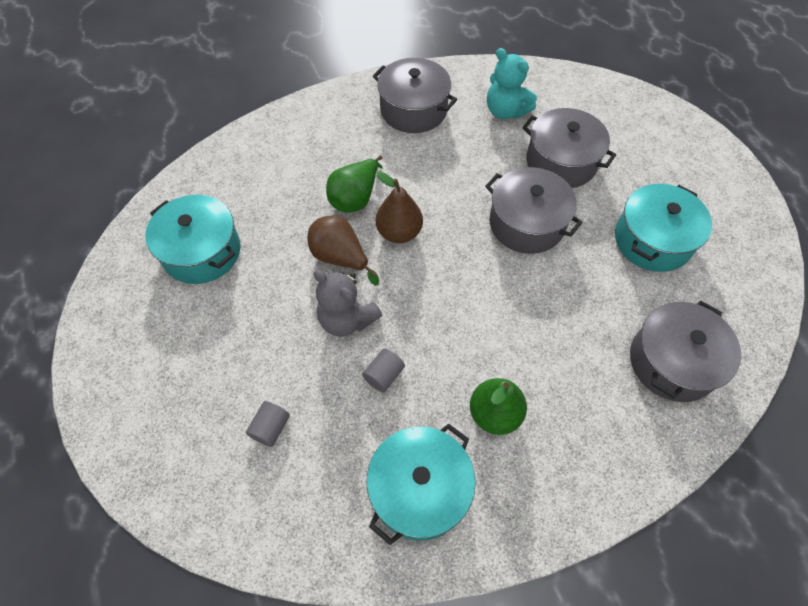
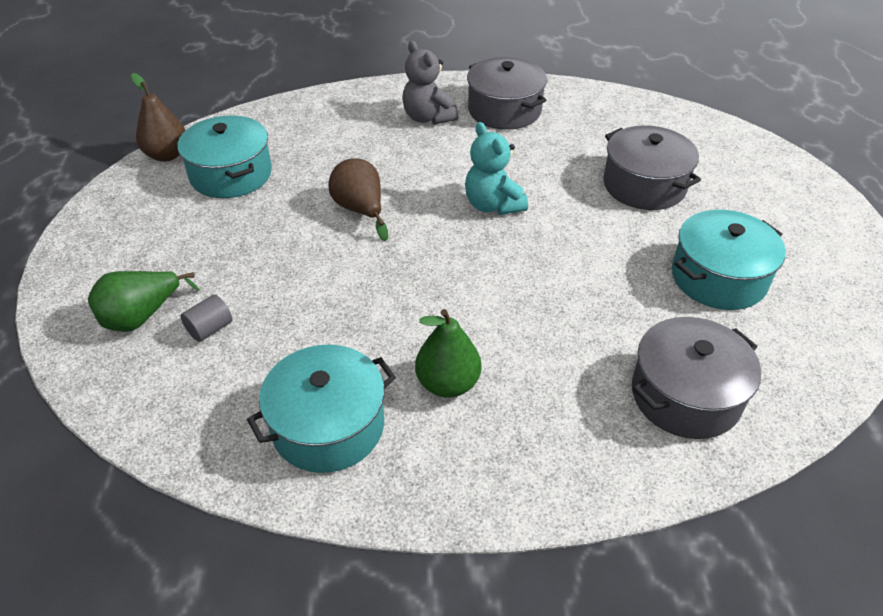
camera: 20 degrees right, 15 degrees down
(347, 319) = (337, 261): grey teddy bear -> grey teddy bear (428, 117)
(355, 198) = (404, 167): green pear -> green pear (142, 317)
(384, 375) = (348, 317): grey cylinder -> none
(399, 232) = (432, 204): brown pear -> brown pear (167, 155)
(505, 111) = (603, 131): turquoise teddy bear -> turquoise teddy bear (493, 205)
(526, 223) = (576, 228): grey pot -> none

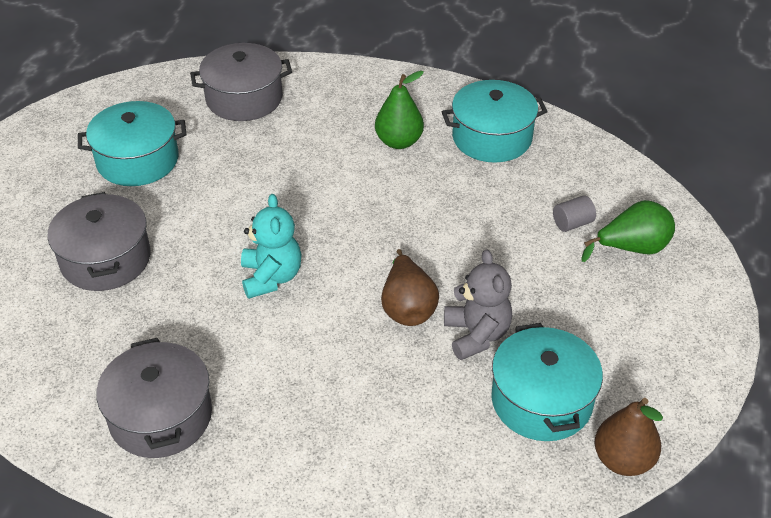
camera: 160 degrees left, 0 degrees up
(428, 117) = (266, 432): grey teddy bear -> grey teddy bear (476, 335)

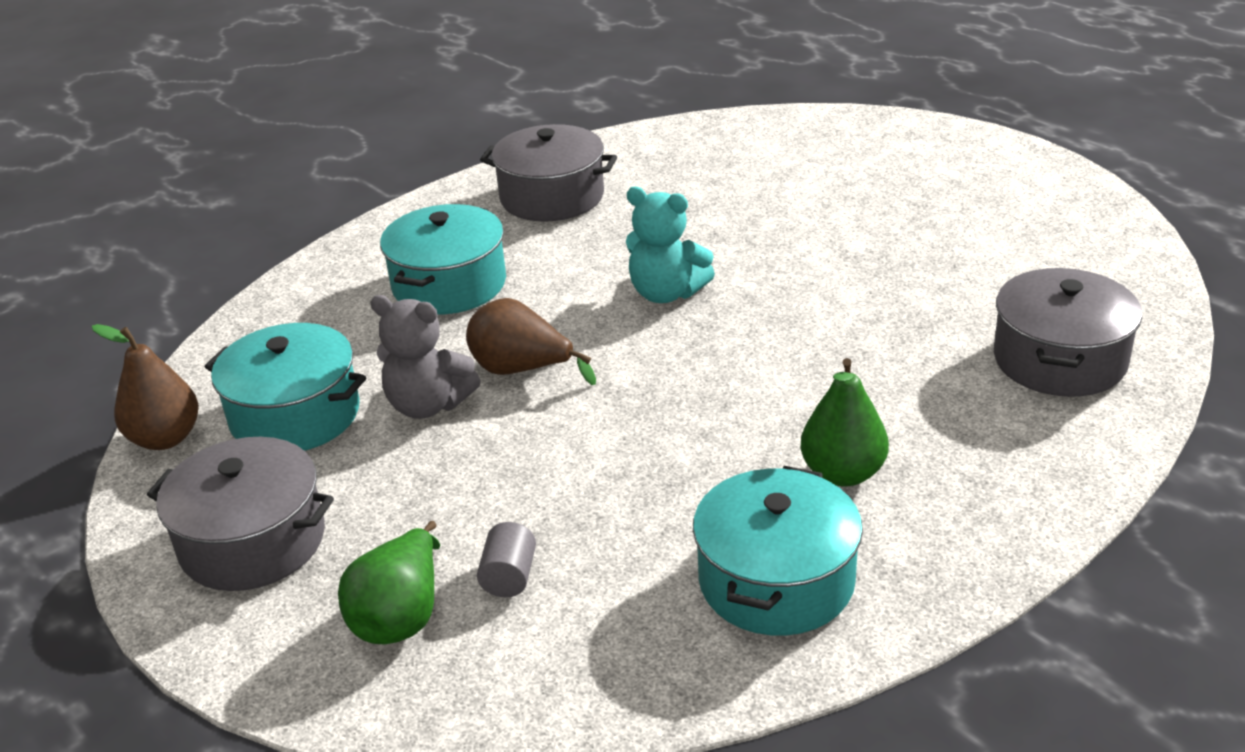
camera: 125 degrees right, 10 degrees down
(105, 259) = (795, 203): grey pot -> grey pot (253, 541)
(137, 160) = (964, 250): turquoise pot -> turquoise pot (449, 284)

